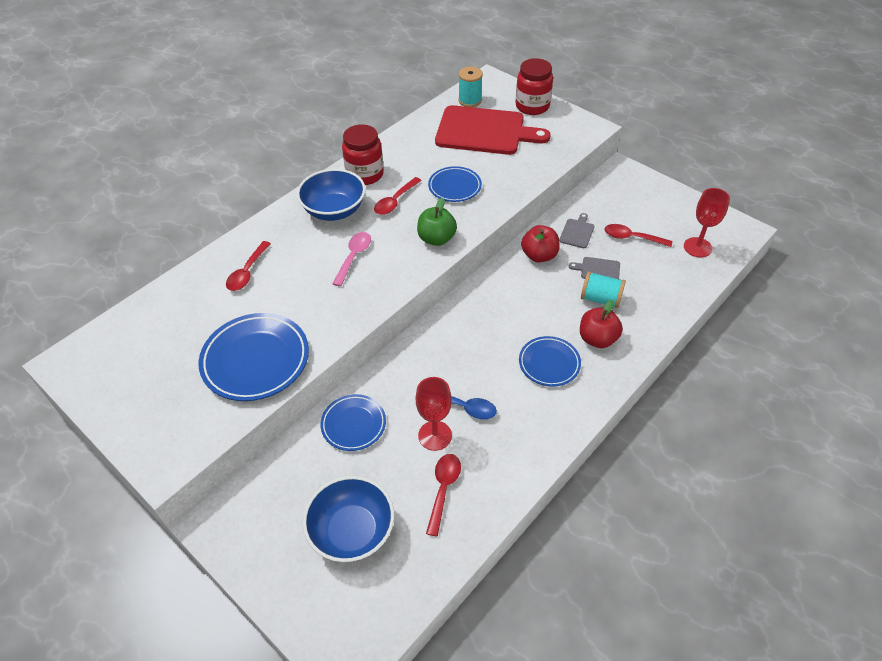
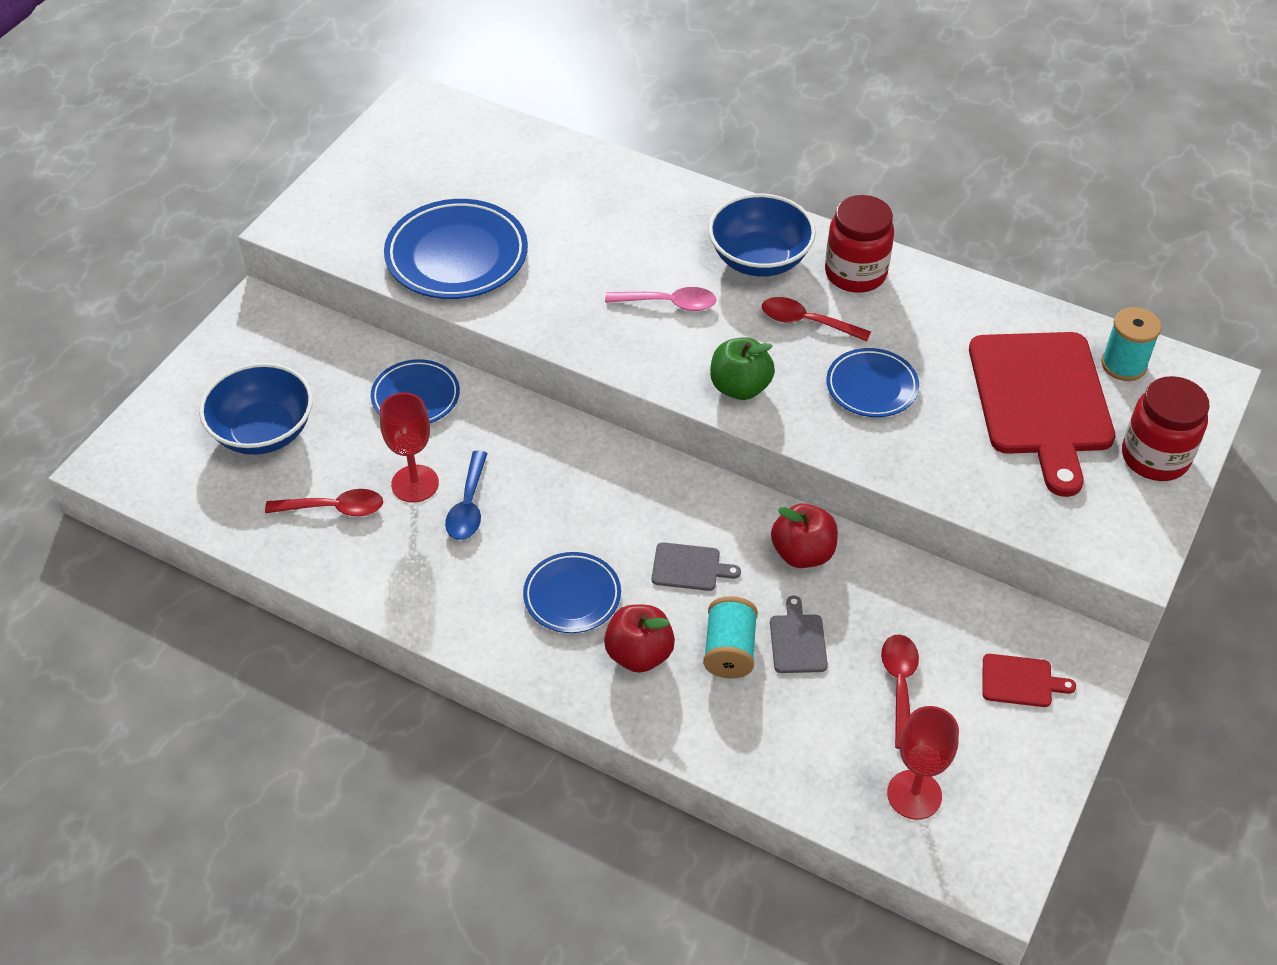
camera: 75 degrees right, 0 degrees up
(247, 272) = (604, 205): red spoon -> none
(577, 232) = (882, 601): grey cutting board -> grey cutting board (689, 567)
(634, 196) = (1020, 681): none -> red cutting board

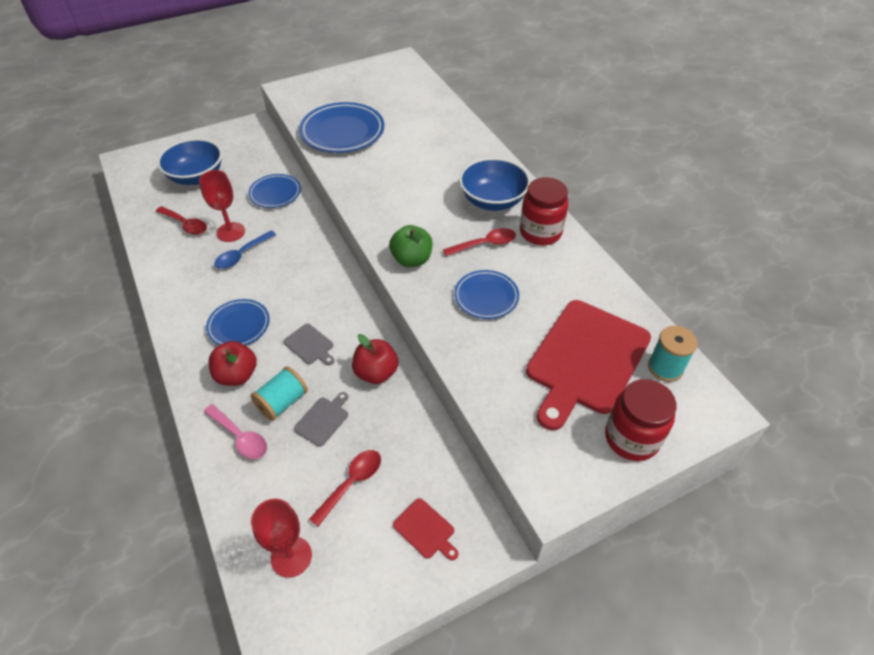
camera: 35 degrees right, 0 degrees up
(669, 303) = (420, 200): pink spoon -> pink spoon (240, 437)
(806, 322) = (485, 244): red spoon -> red spoon turned 105 degrees clockwise

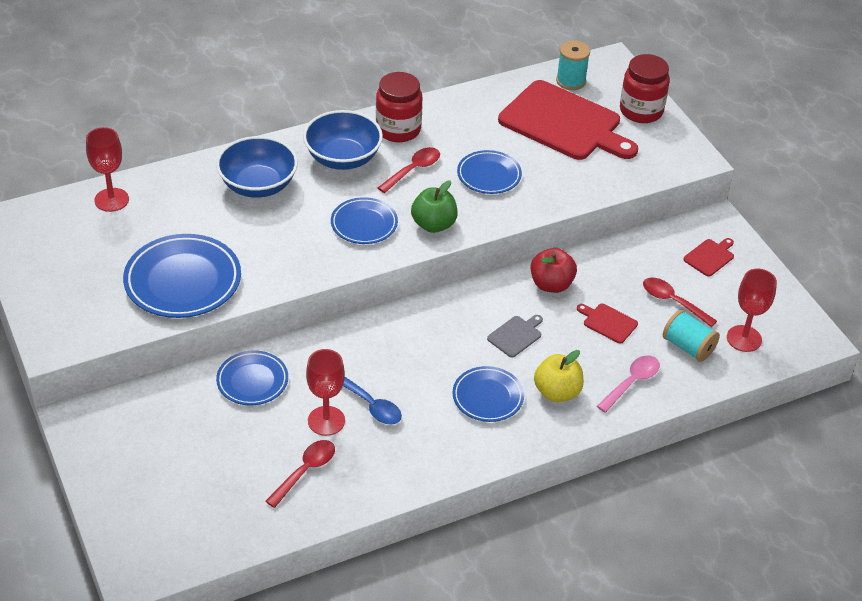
camera: 90 degrees left, 5 degrees down
(196, 177) = (198, 473): blue bowl -> blue bowl (258, 185)
(237, 375) = (557, 392): red apple -> yellow apple
(282, 402) = (589, 353): turquoise spool -> turquoise spool (688, 347)
(323, 419) = (608, 322): grey cutting board -> red cutting board
(409, 217) = (364, 224): none -> blue plate
(425, 95) = (111, 200): none -> red goblet
(485, 244) = (413, 170): red spoon -> red spoon turned 60 degrees clockwise

